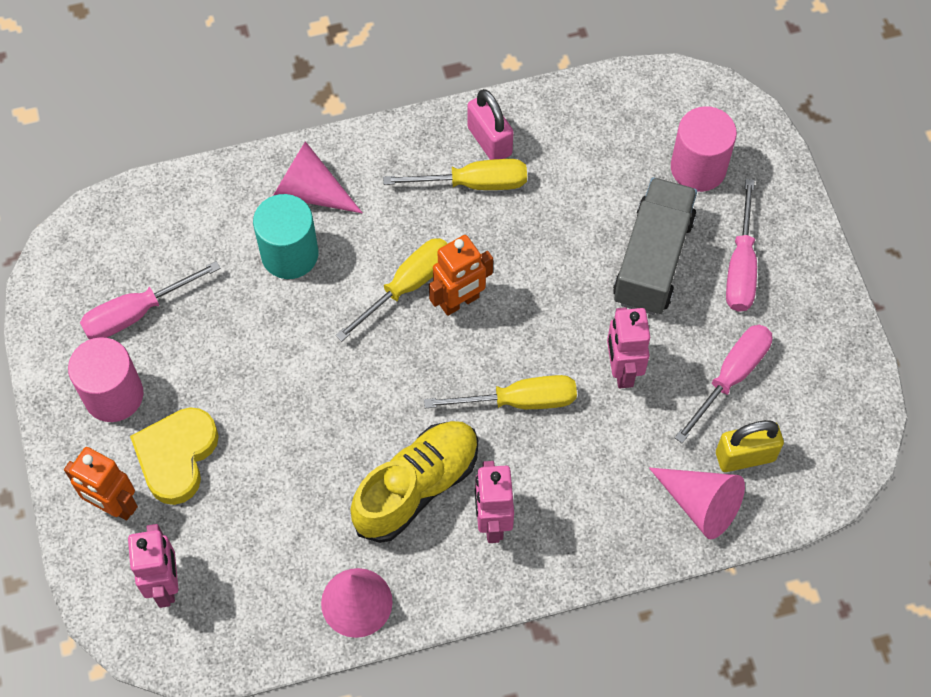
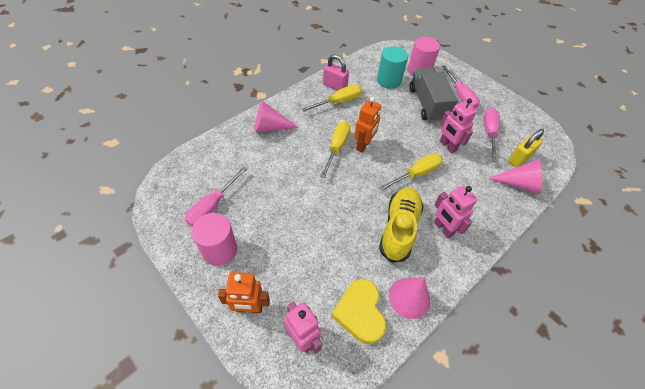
camera: 30 degrees left, 10 degrees down
(176, 456) = (271, 266): yellow heart -> yellow heart (360, 312)
(289, 254) = (275, 154): turquoise cylinder -> turquoise cylinder (388, 81)

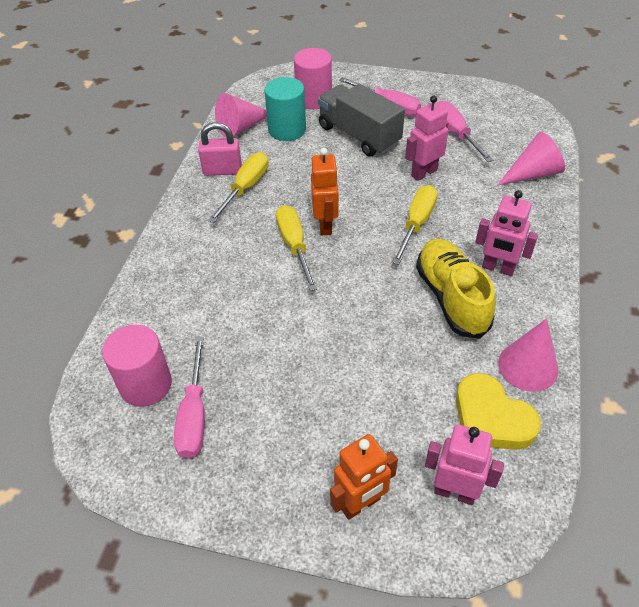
camera: 30 degrees left, 5 degrees down
(220, 250) = (256, 462): pink cylinder -> pink cylinder (145, 385)
(270, 127) = (181, 268): pink cone -> pink cone (241, 127)
(447, 146) = (423, 173): pink robot -> pink robot turned 120 degrees clockwise
(519, 159) = (510, 146): yellow padlock -> none

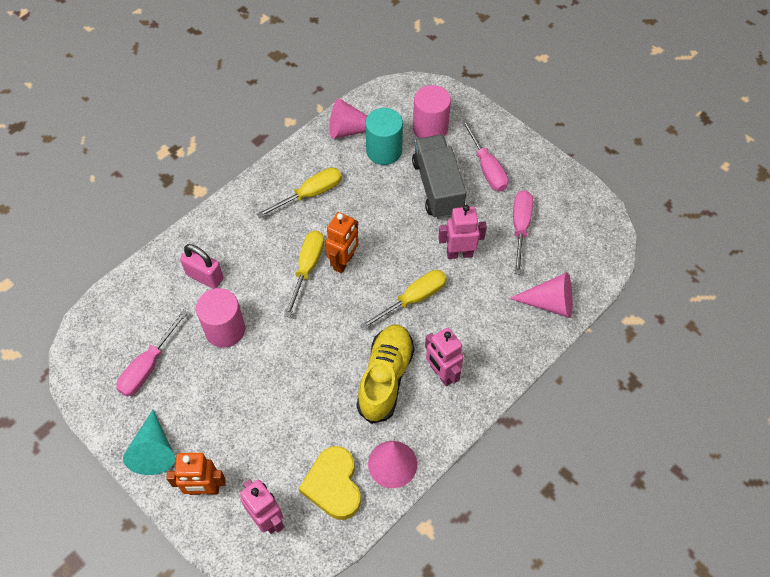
camera: 30 degrees right, 10 degrees up
(145, 385) = (133, 326): pink cylinder -> pink cylinder (225, 330)
(222, 170) = (305, 167): pink padlock -> pink padlock (205, 276)
(268, 497) = (154, 450): none -> turquoise cone

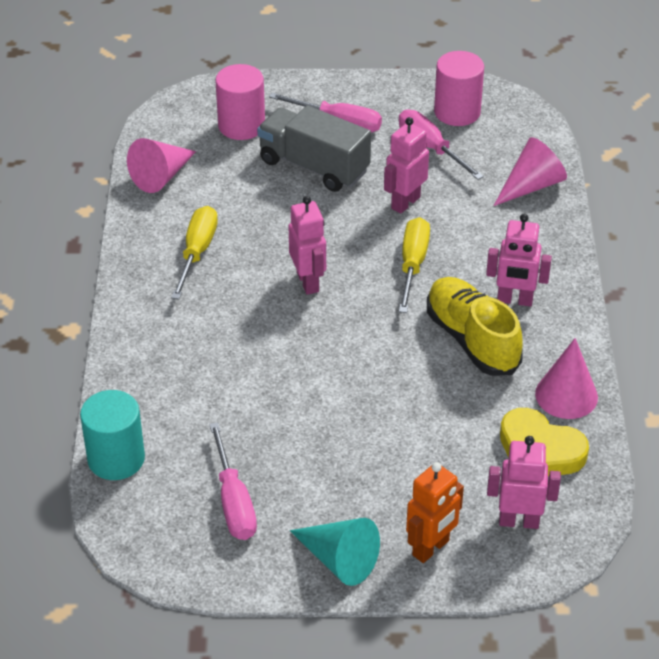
camera: 45 degrees left, 15 degrees down
(205, 276) = (185, 390): pink padlock -> none
(225, 330) = (269, 416): pink cylinder -> pink cylinder (457, 112)
(307, 268) = (280, 311): yellow screwdriver -> none
(344, 262) = (308, 282): orange robot -> pink robot
(384, 151) = (221, 171): turquoise cylinder -> turquoise cylinder (116, 459)

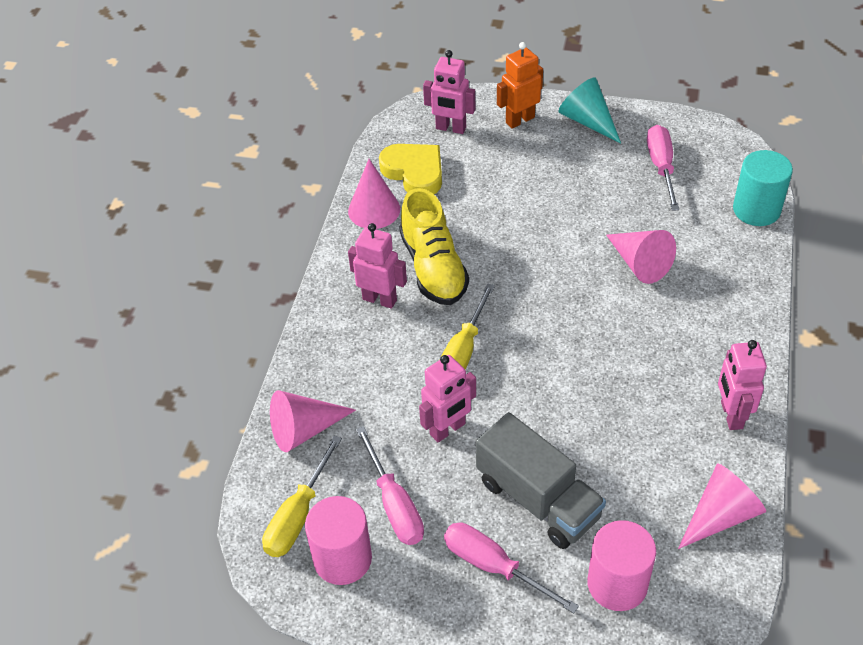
camera: 165 degrees left, 5 degrees up
(197, 252) = (682, 400): yellow screwdriver -> yellow screwdriver (298, 516)
(249, 375) = (639, 263): none -> pink cone
(308, 282) = (571, 348): pink robot -> pink robot (731, 415)

